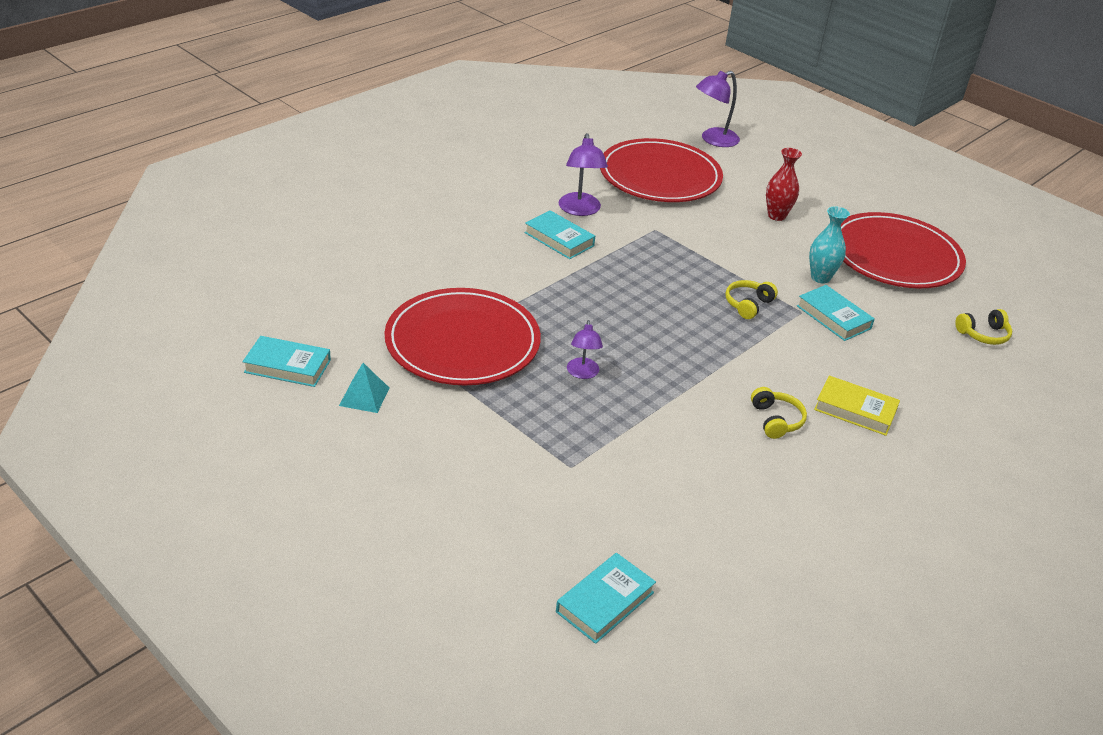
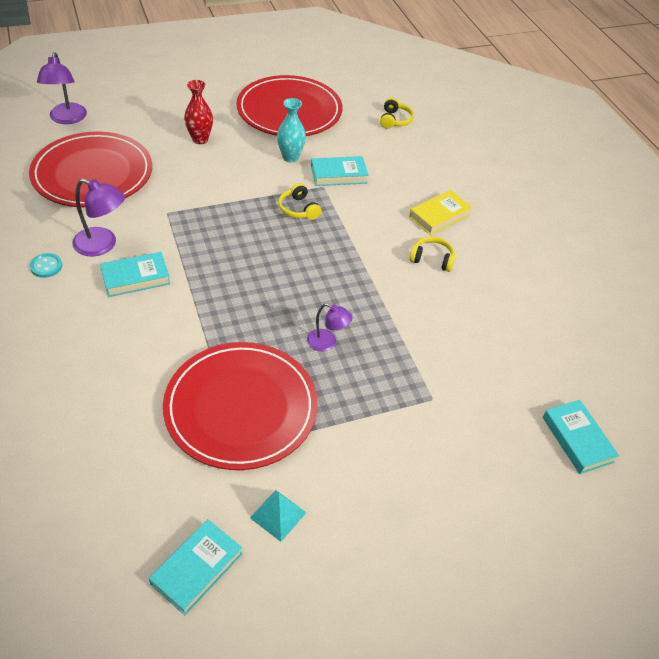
camera: 65 degrees left, 10 degrees up
(529, 192) = (46, 266): none -> turquoise button

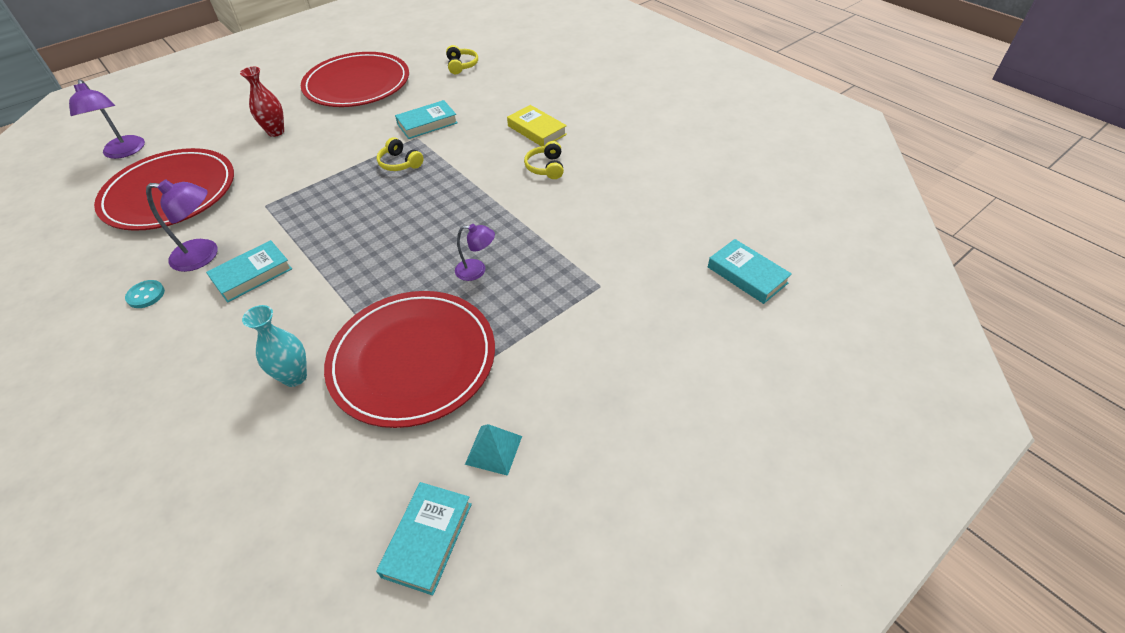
camera: 15 degrees left, 0 degrees up
(290, 157) = (374, 122): turquoise vase -> turquoise vase (294, 377)
(432, 259) = (546, 167): yellow headphones -> yellow headphones turned 90 degrees counterclockwise
(439, 216) = (536, 130): yellow book -> yellow book turned 75 degrees counterclockwise

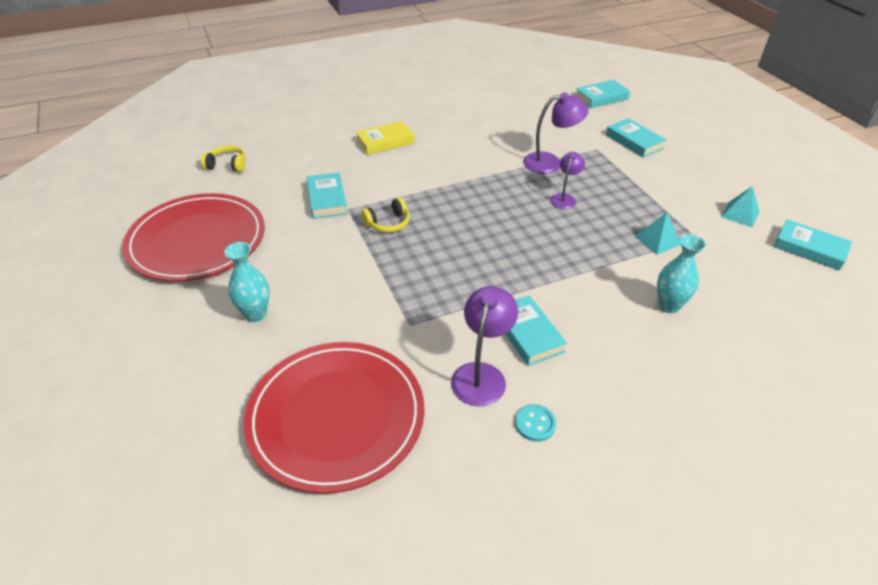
camera: 75 degrees left, 5 degrees down
(124, 152) = (185, 486): purple lamp -> purple lamp (550, 162)
(276, 132) = (255, 314): red vase -> turquoise vase
(413, 360) = (657, 240): red plate -> turquoise pyramid
(546, 167) = (444, 146): yellow headphones -> none
(639, 321) = (634, 141): none -> turquoise book

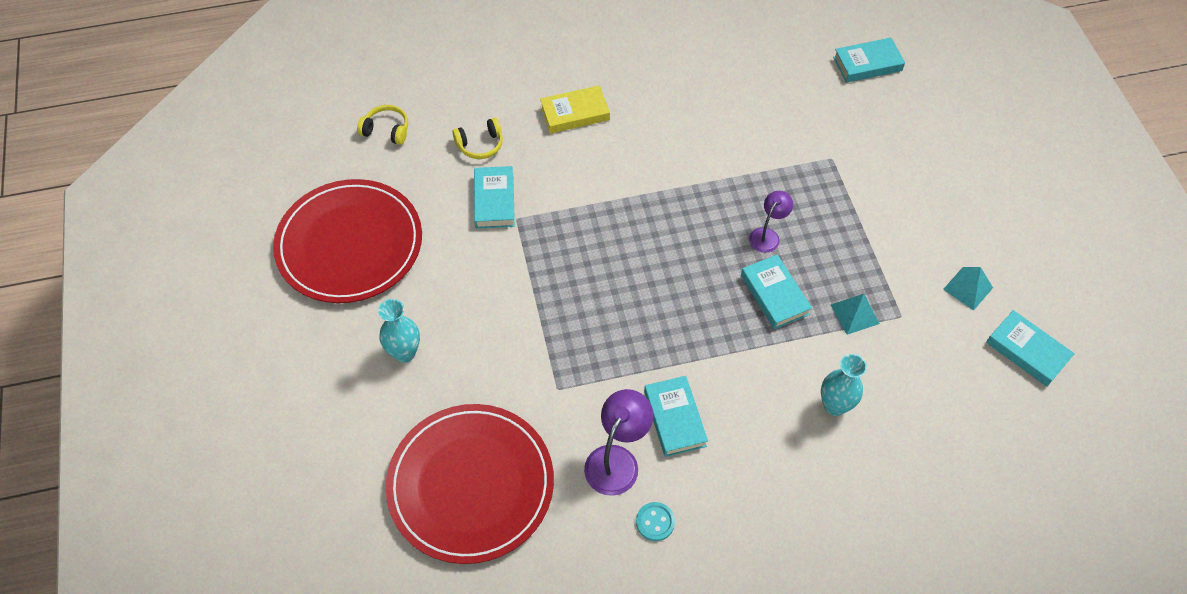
camera: 10 degrees right, 15 degrees up
(388, 223) = (557, 247): yellow headphones -> yellow headphones (480, 145)
(550, 162) = (767, 174): purple lamp -> none
(634, 141) = (883, 151): turquoise book -> turquoise book (774, 295)

